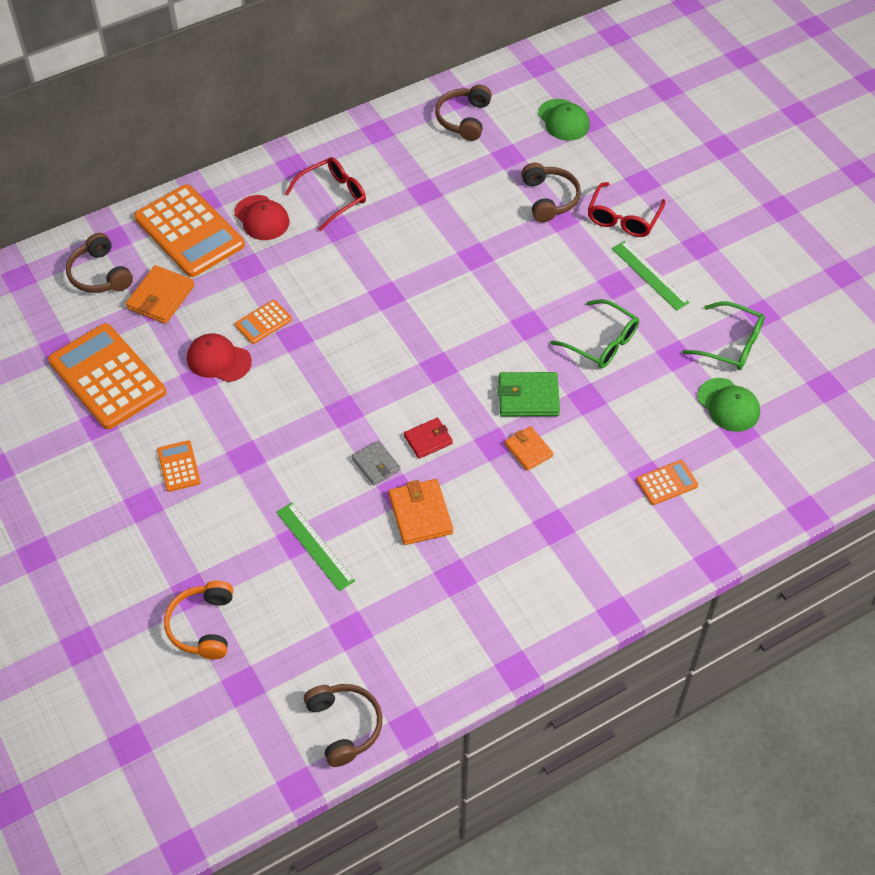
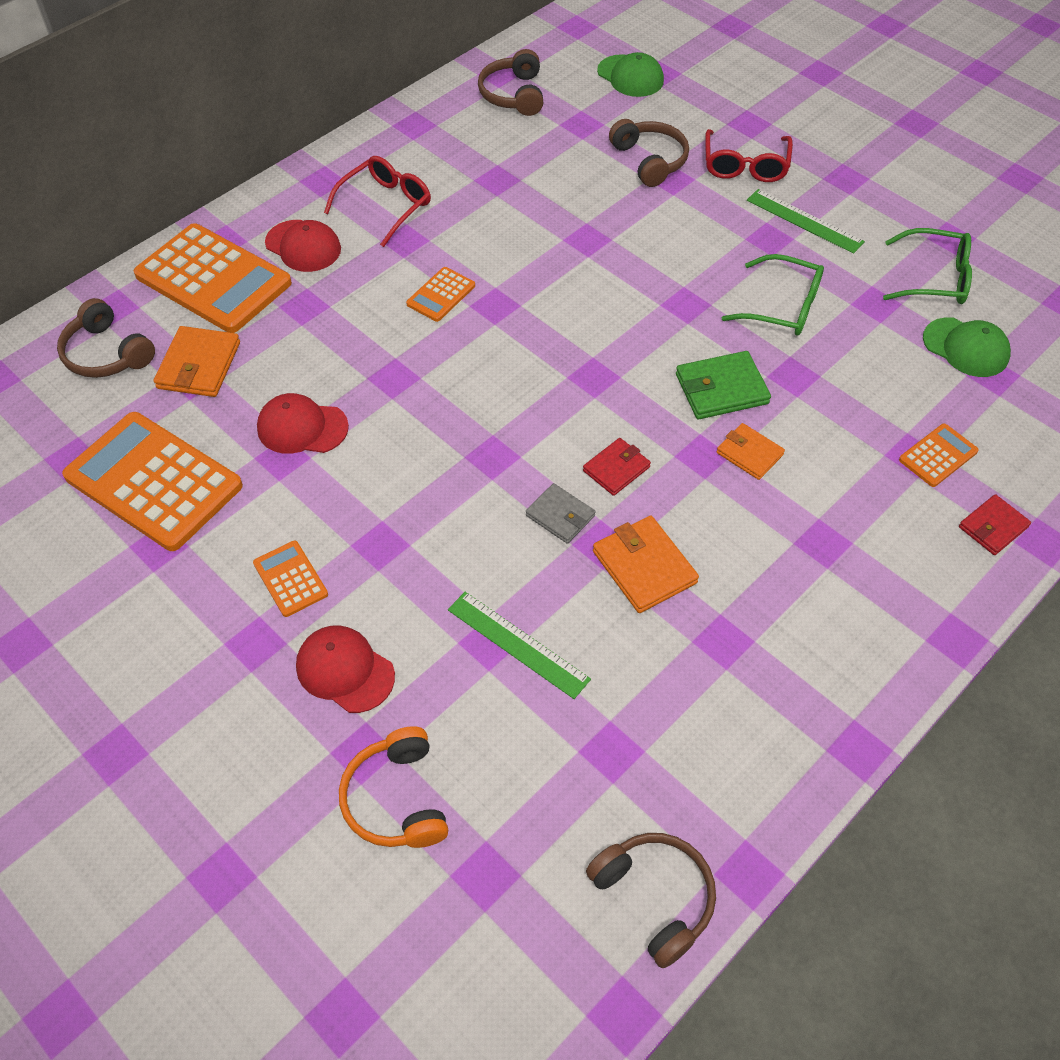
camera: 15 degrees left, 0 degrees up
(196, 536) = (345, 670): none -> red cap
(263, 322) = (347, 369): orange calculator -> orange calculator (441, 295)
(682, 544) = (993, 527): none -> red wallet

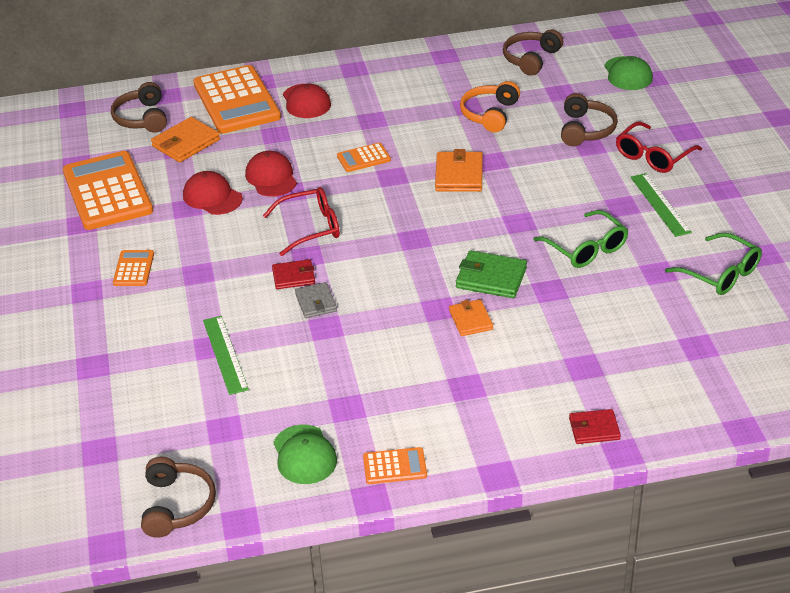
camera: 35 degrees right, 15 degrees down
(345, 670) = (120, 324): red cap -> red cap (271, 177)
(386, 206) = (379, 96): red glasses -> red glasses (311, 227)
(397, 799) = (88, 395): orange headphones -> orange headphones (490, 114)
(616, 469) = (376, 293): red wallet -> red wallet (293, 277)
(644, 567) = (339, 350): orange wallet -> orange wallet (459, 175)
(938, 456) = (601, 374): orange calculator -> orange calculator (394, 466)
(966, 347) = (696, 323): green cap -> green cap (304, 455)

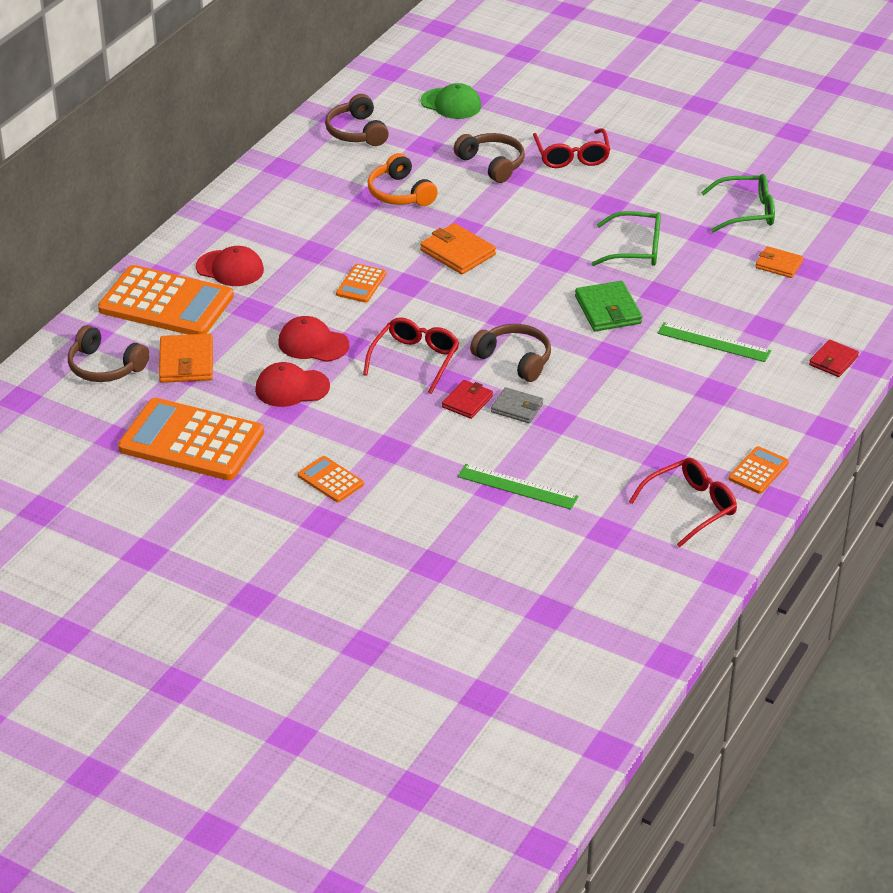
camera: 50 degrees left, 0 degrees up
(177, 505) = (667, 600): brown headphones -> brown headphones (514, 359)
(304, 455) = (690, 507): green cap -> red glasses
(471, 320) = (643, 347): orange wallet -> orange wallet (779, 264)
(491, 278) = (608, 310): green wallet -> green wallet turned 75 degrees counterclockwise
(660, 204) = (633, 188): green ruler -> green ruler (713, 342)

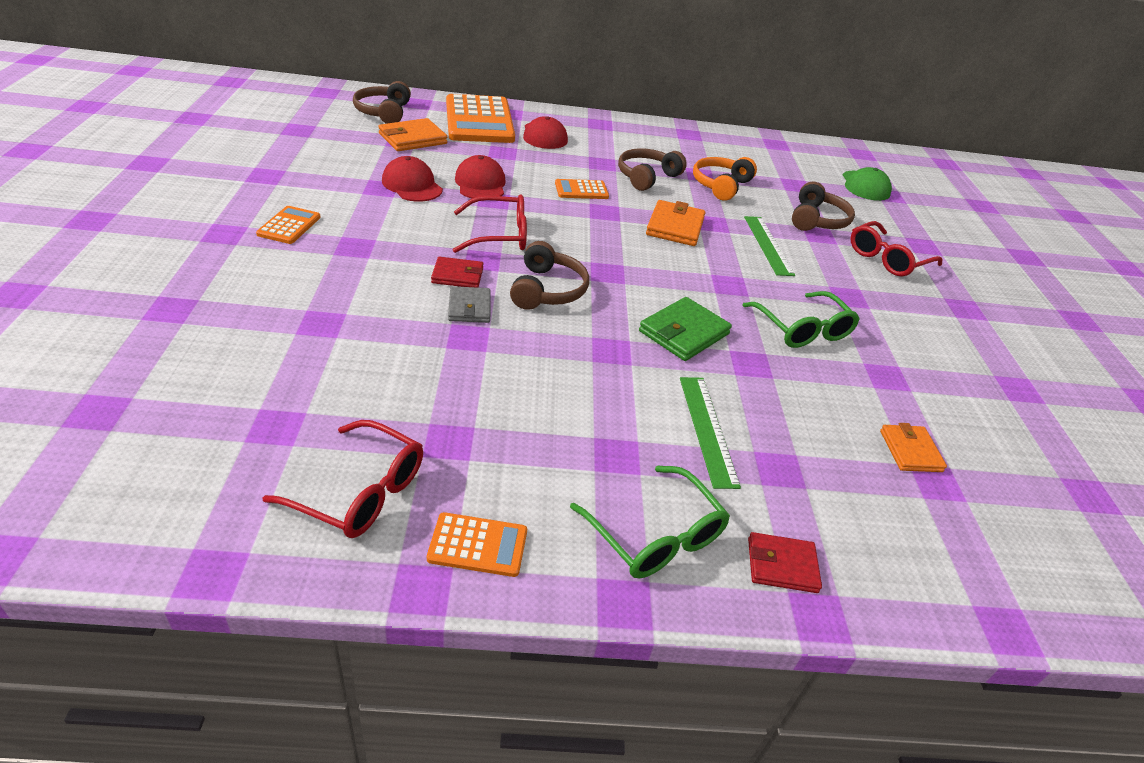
camera: 55 degrees right, 0 degrees up
(191, 441) = (311, 157): orange calculator -> none
(357, 132) = (771, 154): brown headphones -> brown headphones (647, 177)
(517, 487) = (332, 336): green ruler -> green ruler (768, 245)
(746, 212) = (966, 397): green glasses -> green glasses (655, 535)

